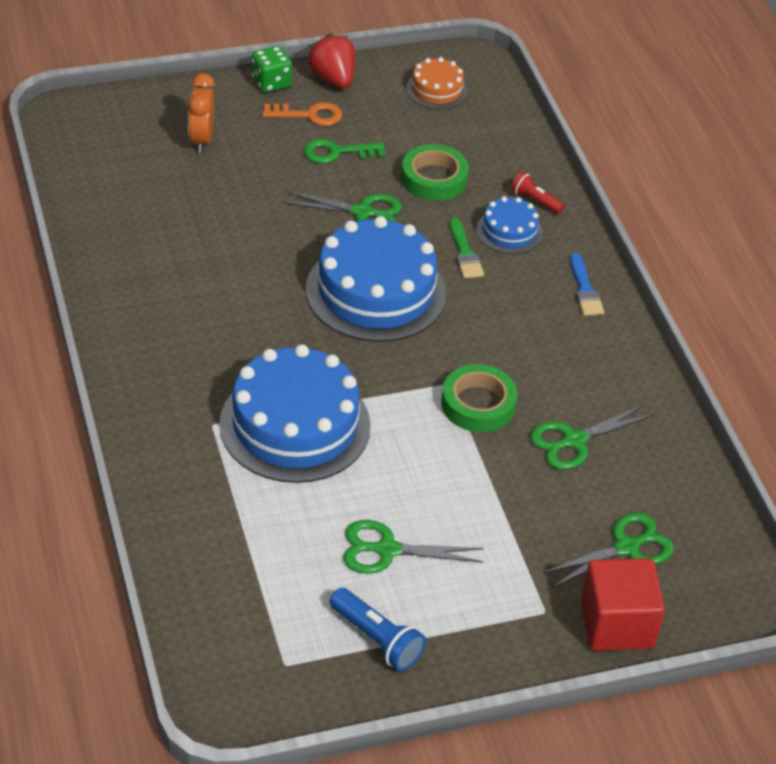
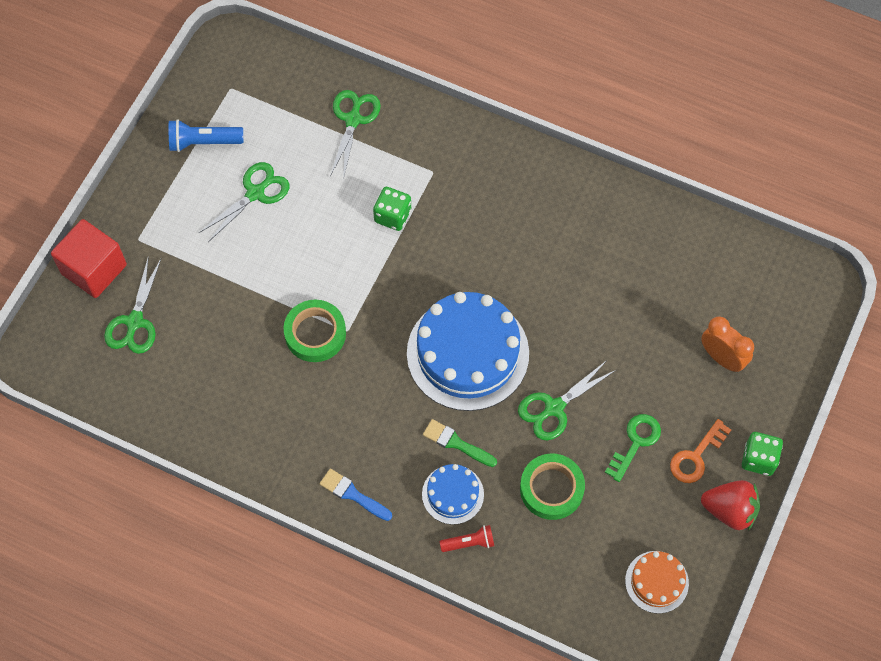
camera: 135 degrees right, 20 degrees up
(295, 425) = (392, 216): blue cake -> green dice
(574, 441) = (235, 365): green scissors -> green scissors (353, 119)

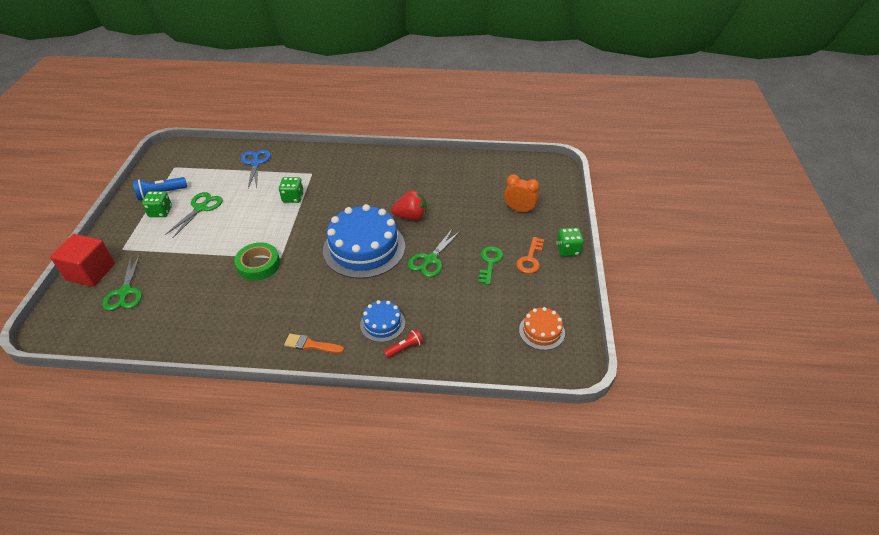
camera: 20 degrees left, 20 degrees down
(198, 181) = (160, 212): none -> green dice
(352, 494) = (311, 345): blue brush -> orange brush
(353, 119) = (255, 163): green scissors -> blue scissors
(456, 443) = (374, 295): green brush -> none
(551, 489) = (448, 301): green tape -> none
(729, 510) = (565, 279): red strawberry -> red strawberry (411, 216)

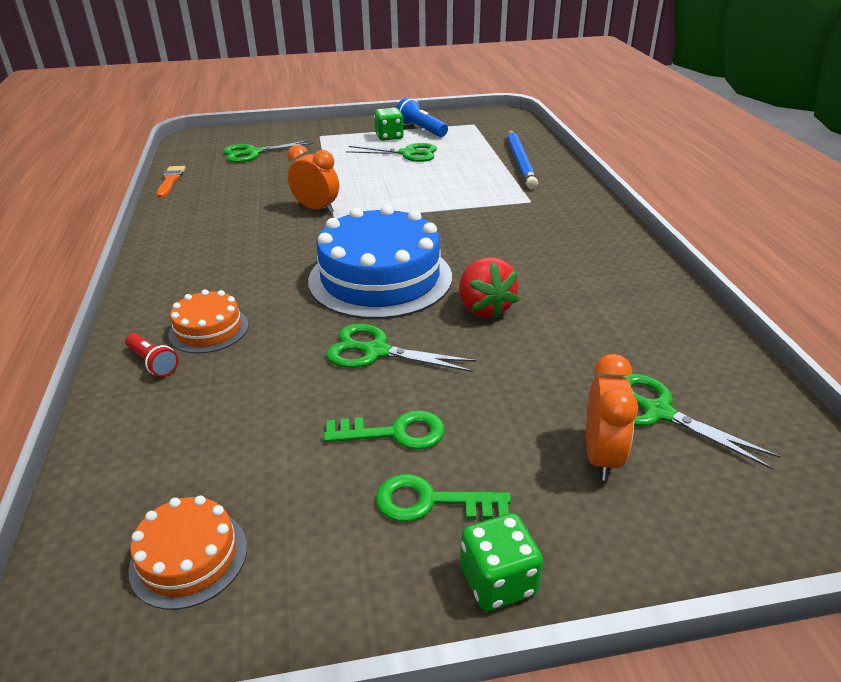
camera: 75 degrees right, 10 degrees down
(91, 272) = (280, 132): red cube -> none
(255, 163) = (520, 162): blue scissors -> blue pencil
(258, 265) = (316, 209): green tape -> orange clock
(293, 197) = (465, 200): green dice -> none
(311, 345) = (166, 277): orange brush -> orange brush (170, 180)
(382, 324) = (209, 329): blue cake -> orange cake
(501, 189) = (657, 412): none -> green scissors
(530, 259) = (431, 502): orange key -> green key

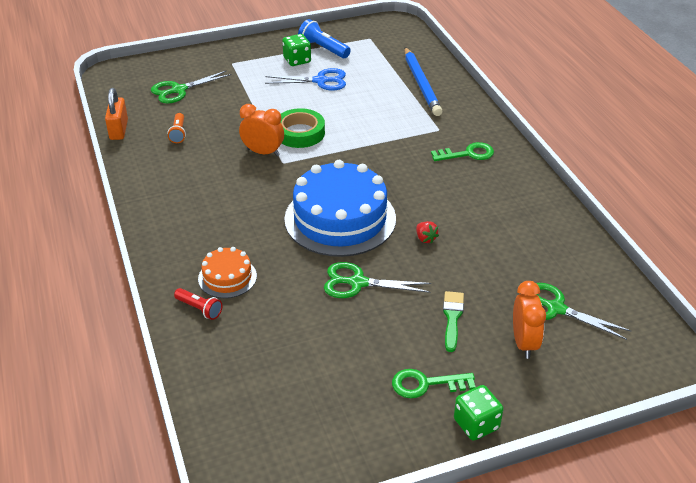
camera: 10 degrees left, 5 degrees up
(170, 180) = (119, 130): orange brush -> orange padlock
(189, 557) = (291, 434): orange cake -> none
(232, 187) = (178, 133): none -> orange flashlight
(366, 195) = (300, 133): none -> green tape
(395, 433) = (390, 342): green key -> green key (468, 154)
(408, 153) = (320, 81): green scissors -> blue scissors
(484, 308) = (425, 238): red strawberry -> red strawberry, size x0.51
(496, 409) = (452, 318): none -> green brush

